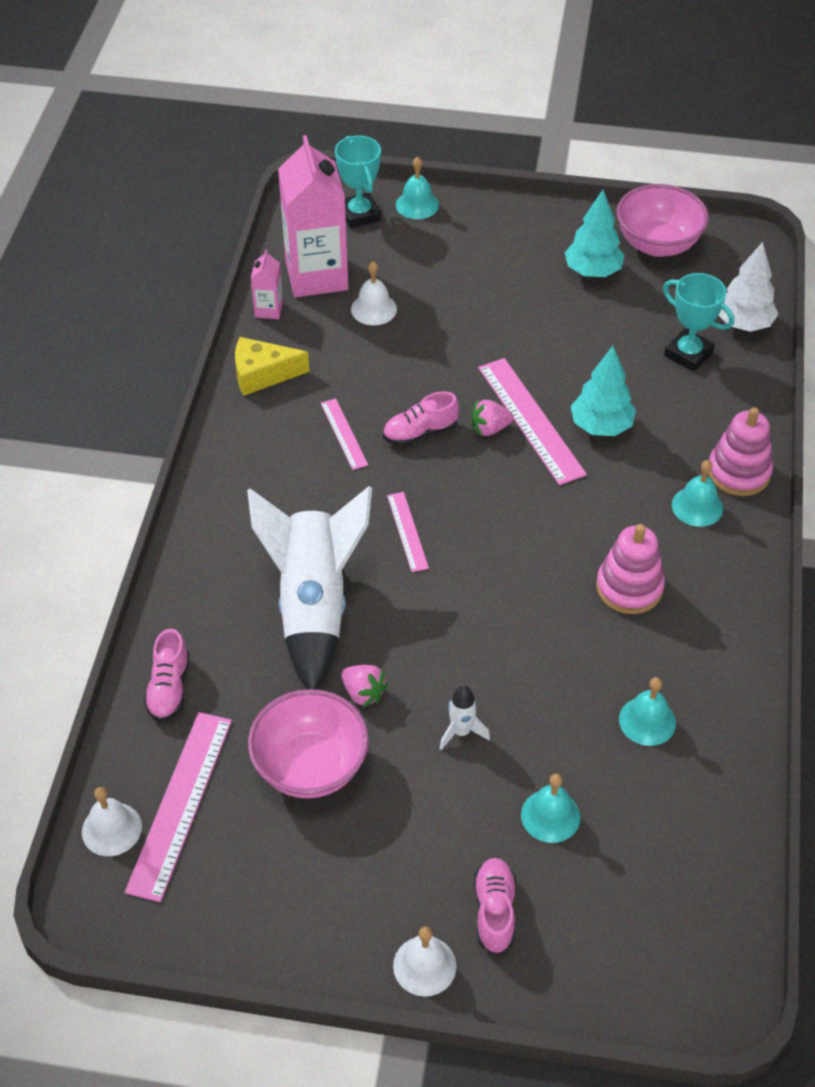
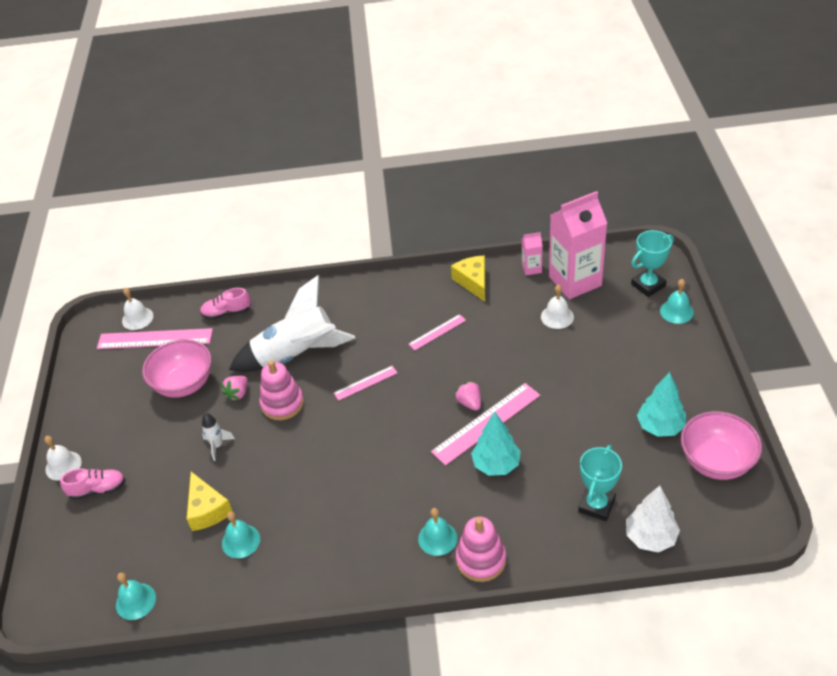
camera: 80 degrees right, 5 degrees down
(420, 433) = (452, 368): pink shoe -> none
(550, 816) = (163, 503): turquoise bell -> turquoise bell (135, 601)
(580, 757) = (207, 509): none -> yellow cheese
(629, 587) = (350, 510): pink stacking toy -> pink stacking toy (282, 403)

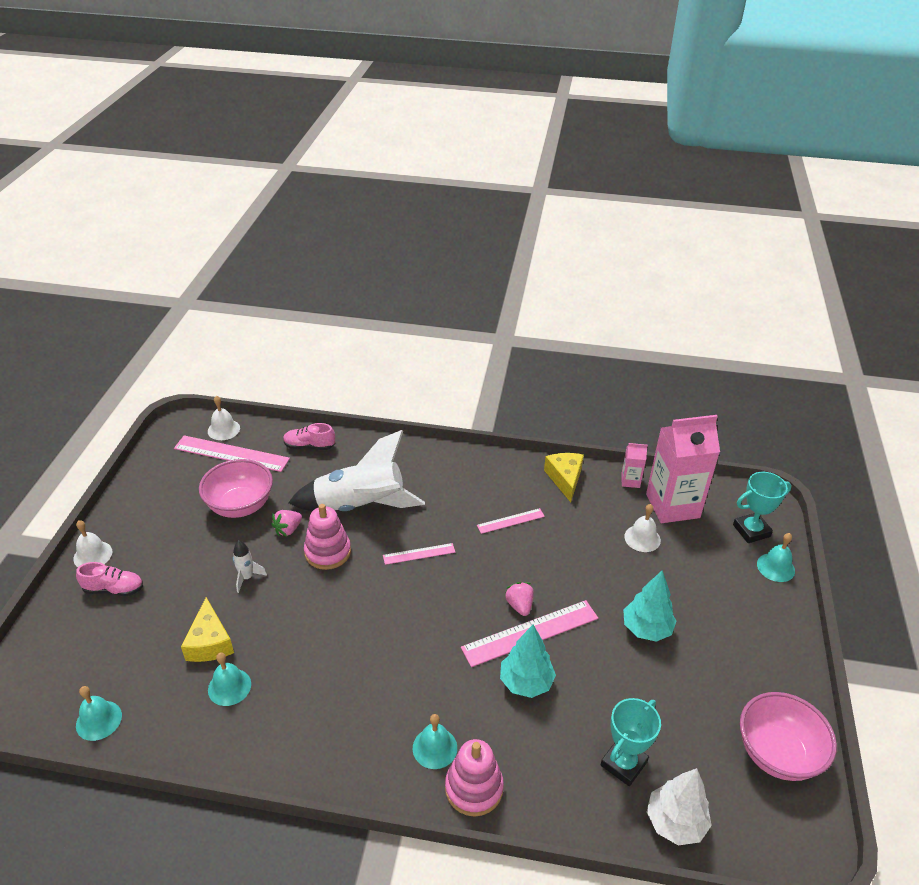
camera: 10 degrees right, 5 degrees down
(660, 427) = (722, 692): turquoise tree -> turquoise tree (646, 629)

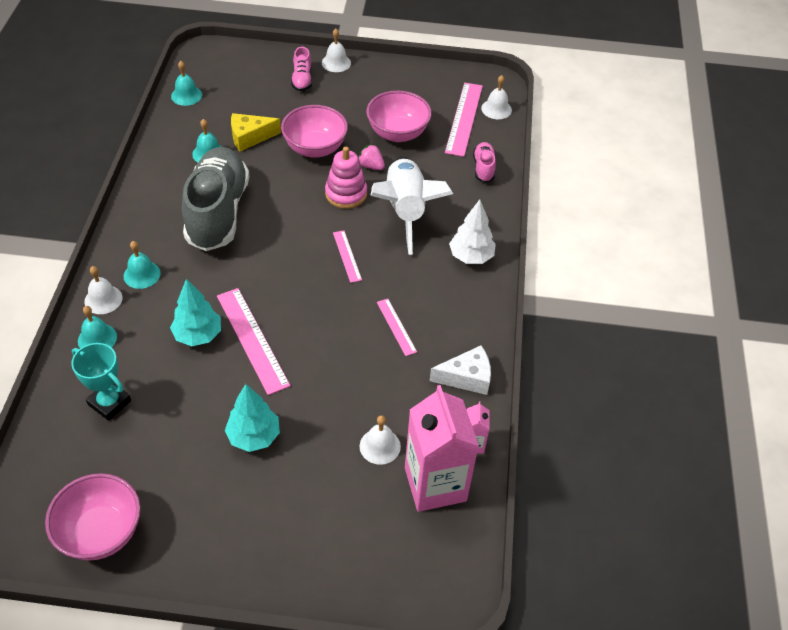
camera: 85 degrees right, 10 degrees up
(247, 578) = (315, 148): white rocket -> pink bowl
(338, 672) = (218, 212): none -> grey shoe
(474, 788) = (103, 299): pink stacking toy -> white bell
(519, 605) = (285, 332): pink strawberry -> none
(565, 479) = (467, 377): yellow cheese -> white cheese
(675, 822) = (50, 435): white tree -> white tree (471, 256)
(751, 530) = (401, 568): turquoise trophy -> none
(775, 567) = (341, 584): turquoise bell -> turquoise bell (97, 338)

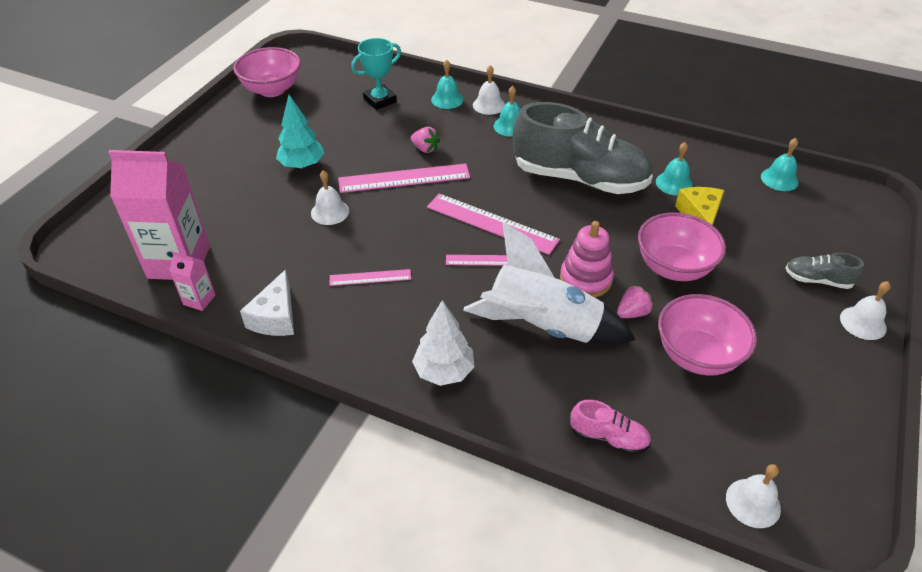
camera: 110 degrees right, 5 degrees down
(198, 335) = (425, 149): turquoise tree -> pink strawberry
(302, 80) = (817, 280): pink shoe -> grey shoe
(380, 446) = (242, 235): white bell -> white bell (330, 212)
(464, 118) = (728, 447): pink ruler -> pink ruler (491, 223)

